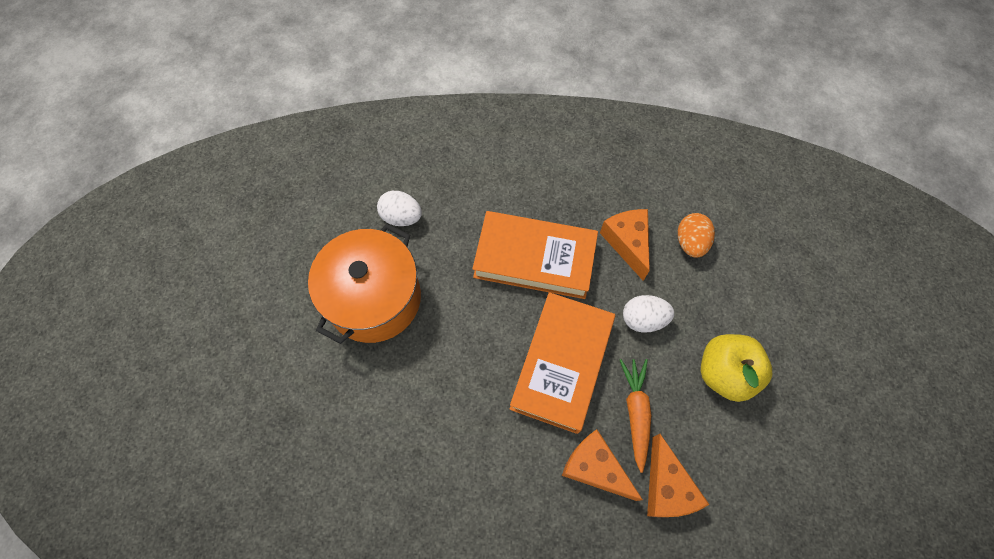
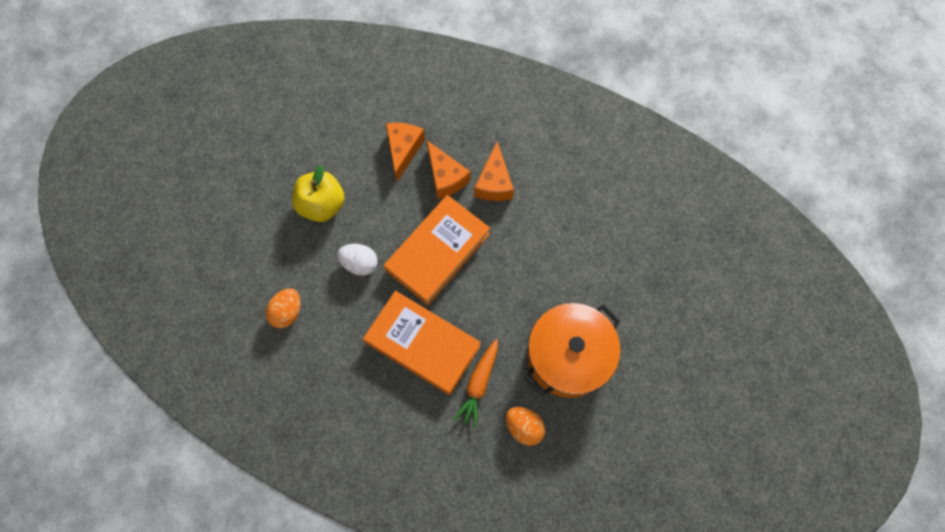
camera: 160 degrees left, 5 degrees up
(401, 217) = (524, 427): white egg -> orange egg
(627, 243) = (339, 330): orange cheese -> orange cheese (494, 183)
(636, 412) = (400, 201): orange carrot -> orange carrot (478, 384)

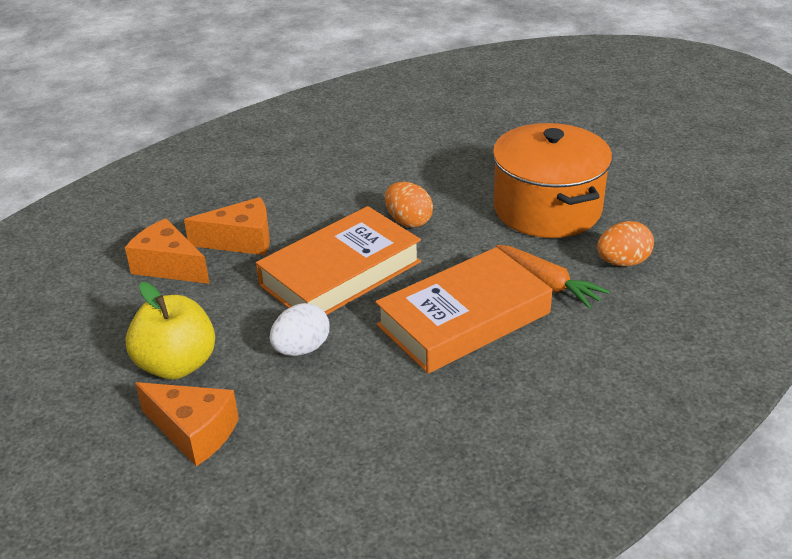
camera: 65 degrees left, 35 degrees down
(287, 312) = (322, 450): orange egg -> orange egg (408, 221)
(437, 252) = (340, 273): orange book -> orange book turned 75 degrees clockwise
(494, 183) = (284, 206): orange cheese -> orange cheese (194, 432)

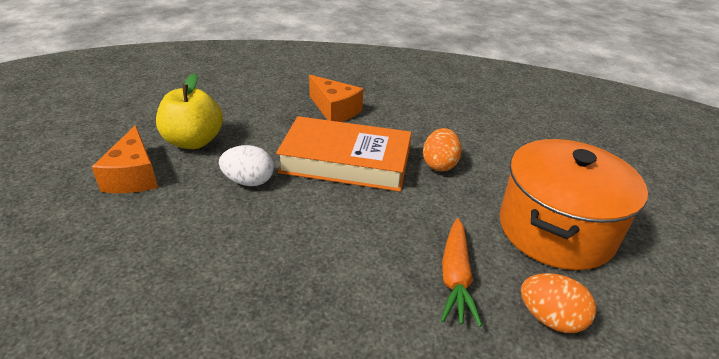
camera: 50 degrees right, 0 degrees up
(169, 266) = (283, 98): orange cheese -> none
(464, 319) = (356, 246): orange book -> none

